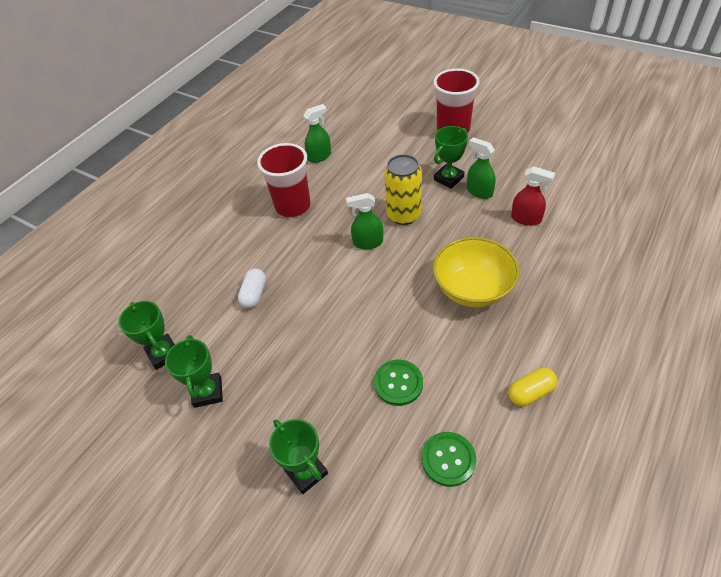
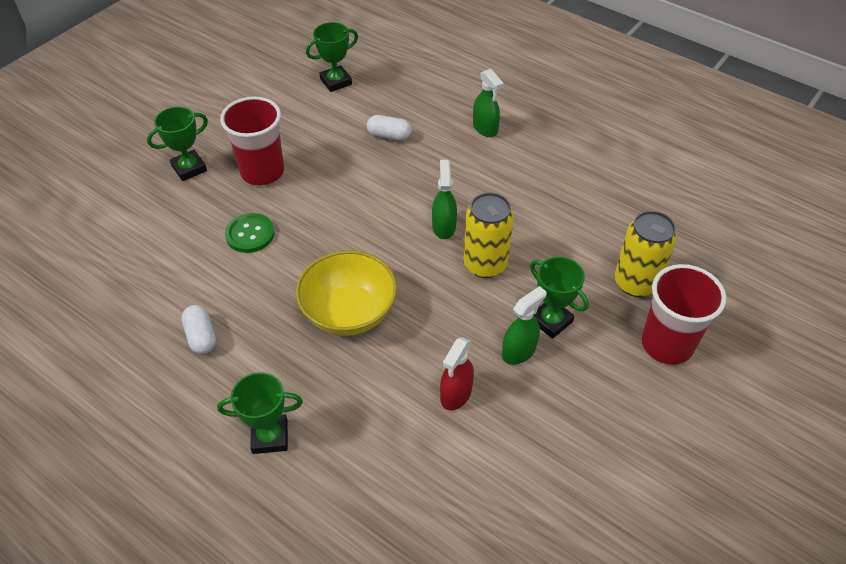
camera: 90 degrees right, 0 degrees up
(208, 392) = (286, 110): green trophy -> green trophy (270, 437)
(293, 206) = (516, 165): red cup -> red cup (262, 172)
(319, 156) = (610, 191): green spray bottle -> green spray bottle (485, 128)
(405, 143) = (635, 282): none -> yellow can
(448, 459) = (161, 260): green button -> none
(530, 392) = (201, 336): yellow capsule -> white capsule

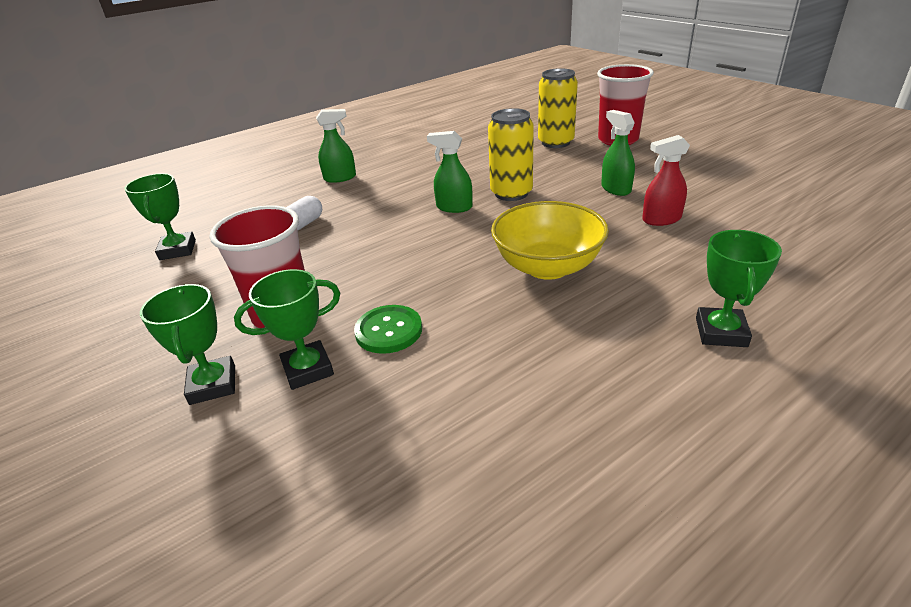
camera: 70 degrees left, 15 degrees down
(201, 336) = (555, 384): white capsule -> none
(456, 394) = (661, 219): red spray bottle -> red spray bottle turned 120 degrees clockwise
(551, 321) = (585, 174): green trophy -> green trophy (308, 369)

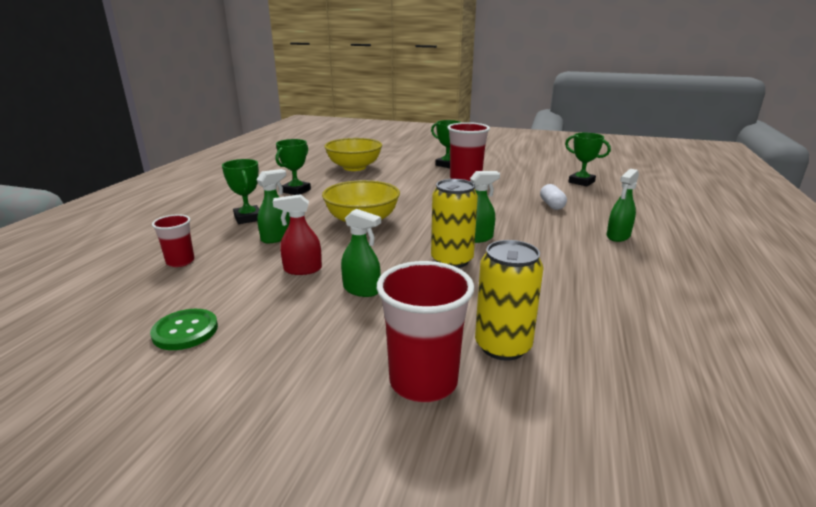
camera: 140 degrees right, 10 degrees down
(308, 369) = (421, 173): green trophy -> green trophy (296, 191)
(388, 331) = (409, 186): green button -> green button (185, 331)
(394, 474) = (354, 167): none -> yellow bowl
(661, 219) = (302, 269): red spray bottle -> red spray bottle turned 135 degrees counterclockwise
(680, 272) = (276, 238): none -> green spray bottle
(814, 267) = (180, 262): none -> red cup

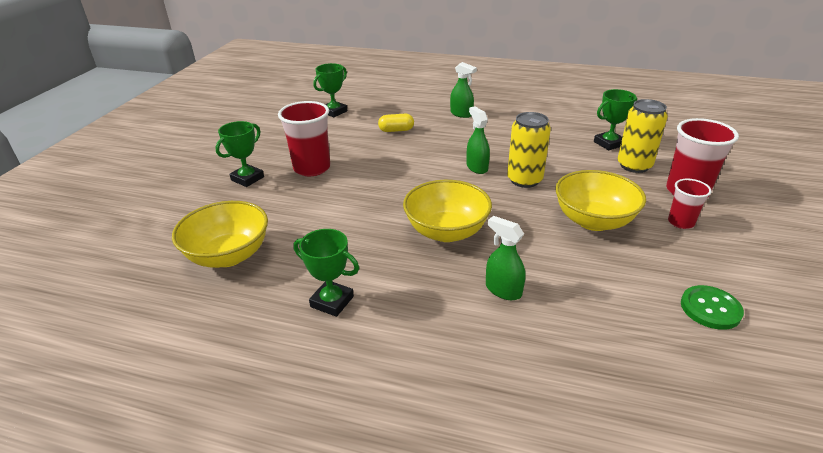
camera: 90 degrees left, 10 degrees up
(180, 262) = (591, 360): red cup -> red cup (681, 222)
(248, 218) = (444, 330): green trophy -> green trophy (609, 143)
(302, 269) = (572, 258): red spray bottle -> none
(362, 290) = (593, 221): green spray bottle -> yellow bowl
(552, 205) = (396, 130): white capsule -> yellow capsule

